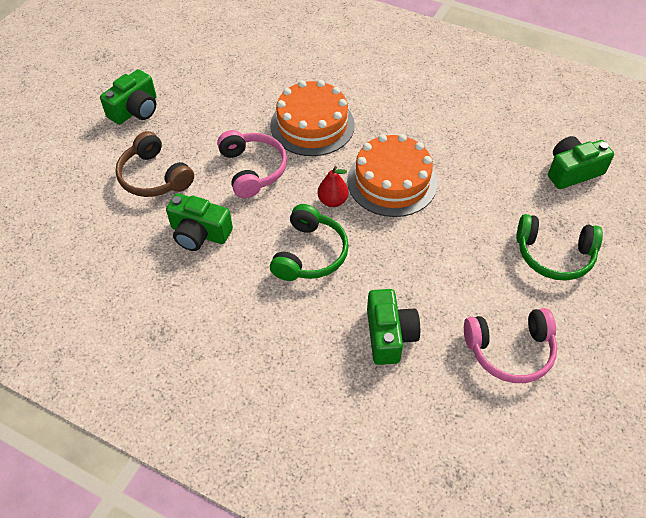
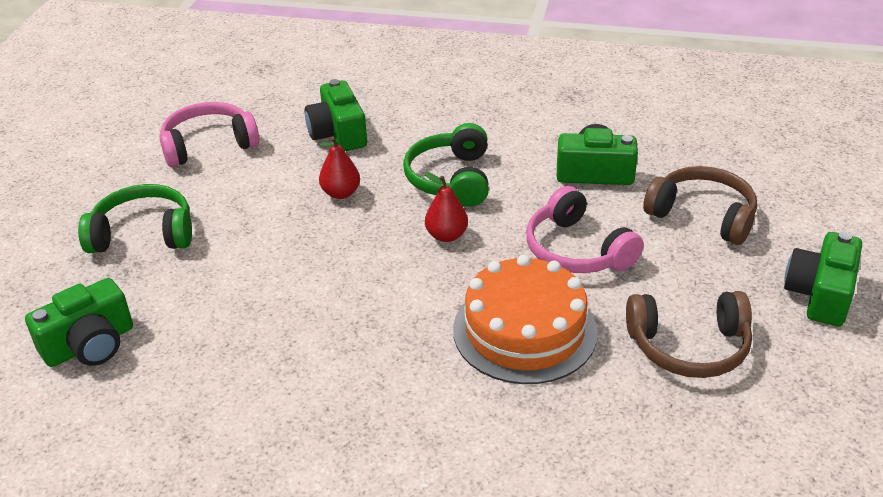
camera: 165 degrees right, 15 degrees down
(229, 98) = (689, 346): none -> brown headphones
(392, 181) = (371, 275): orange cake -> none
(399, 260) = (341, 193): none -> red pear

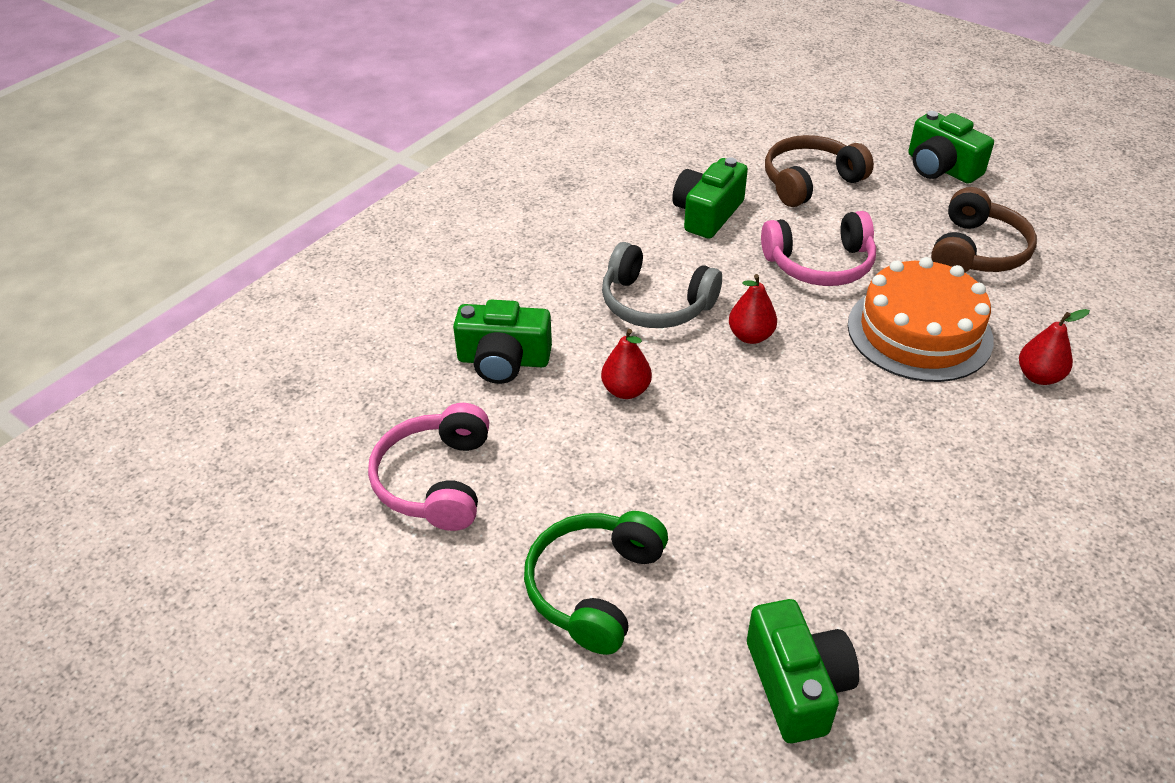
camera: 65 degrees left, 5 degrees up
(451, 179) = (655, 304): green headphones -> grey headphones
(516, 423) = (1039, 376): none -> red pear

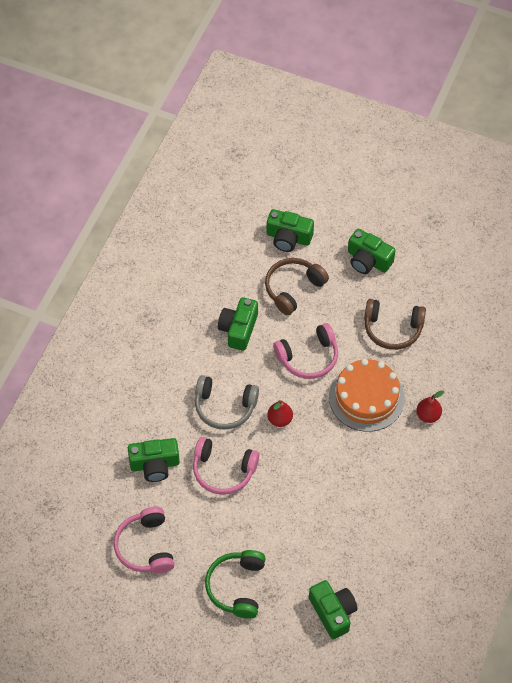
camera: 15 degrees left, 15 degrees up
(626, 390) = (223, 470): red pear -> pink headphones
(813, 128) = (288, 238): none -> green camera
(976, 251) = (392, 329): brown headphones -> brown headphones turned 90 degrees clockwise

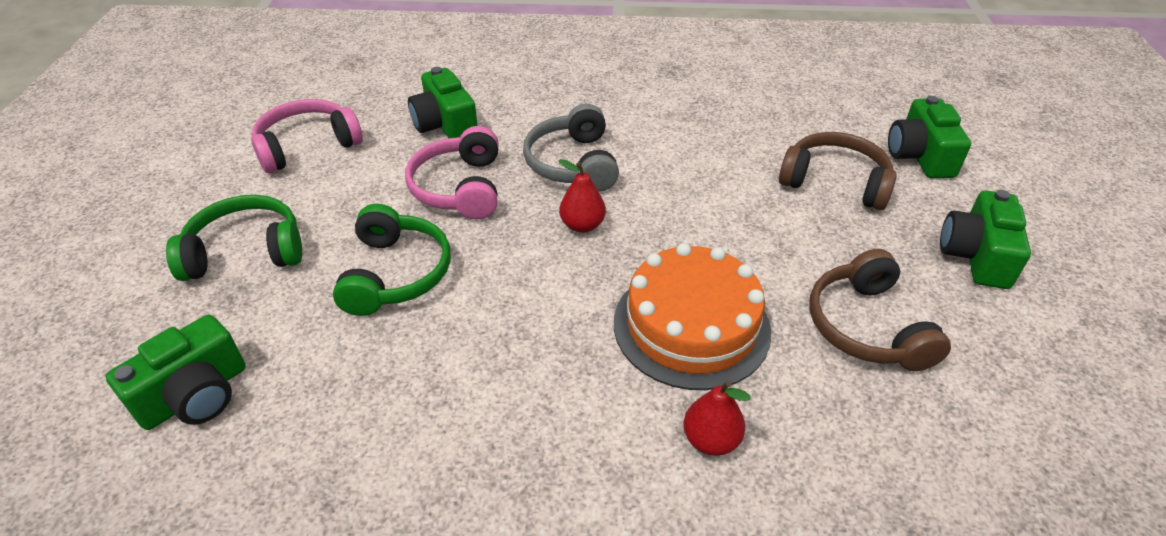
camera: 70 degrees right, 15 degrees down
(238, 329) = (716, 146): green camera -> none
(283, 516) = (395, 274): none -> green headphones
(308, 357) = (721, 229): pink headphones -> none

